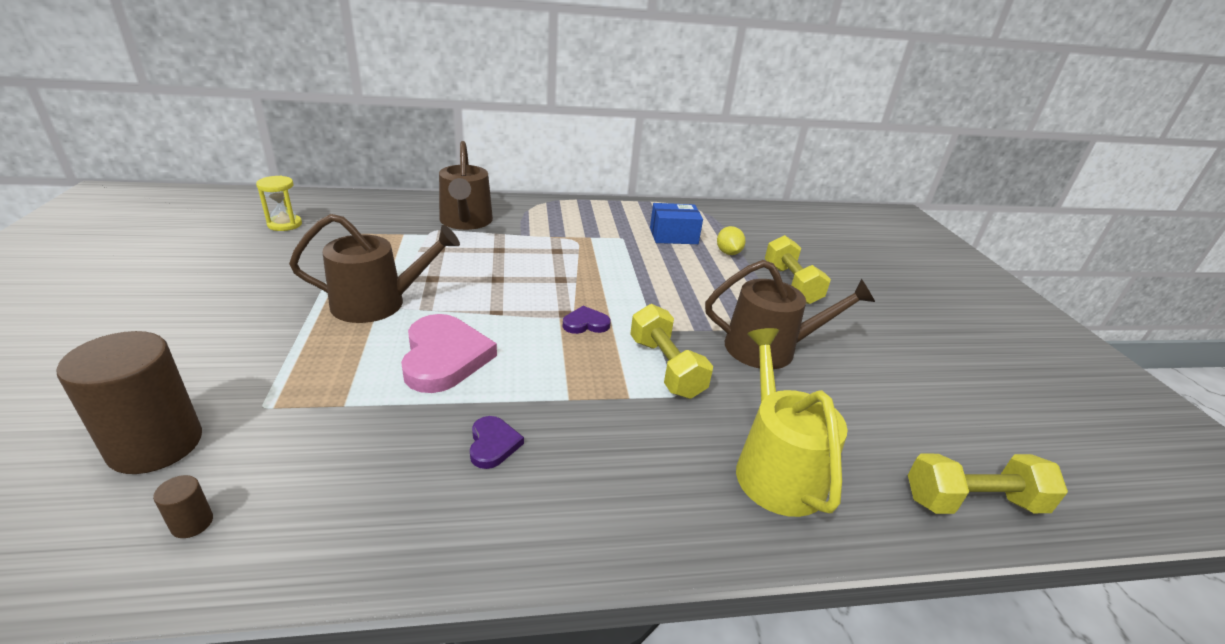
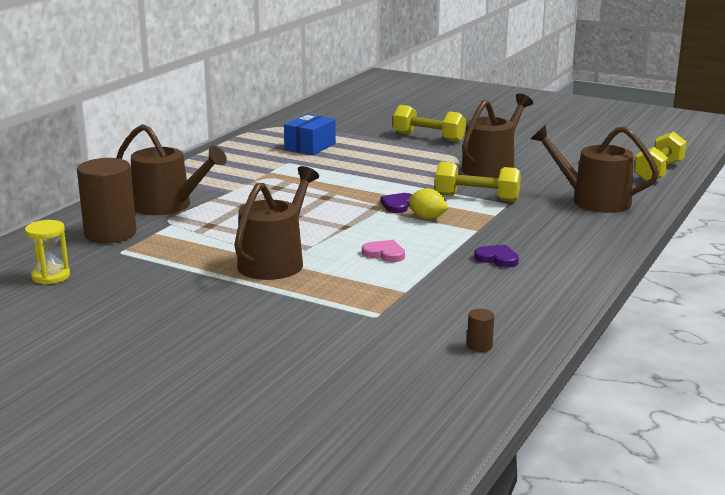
camera: 50 degrees left, 10 degrees down
(156, 445) = (382, 352): brown cylinder -> brown cylinder (110, 234)
(444, 357) = (384, 254): pink heart -> pink heart, size x0.50
(728, 253) = (362, 140): yellow lemon -> yellow lemon (427, 218)
(775, 468) = (593, 200): yellow watering can -> brown watering can

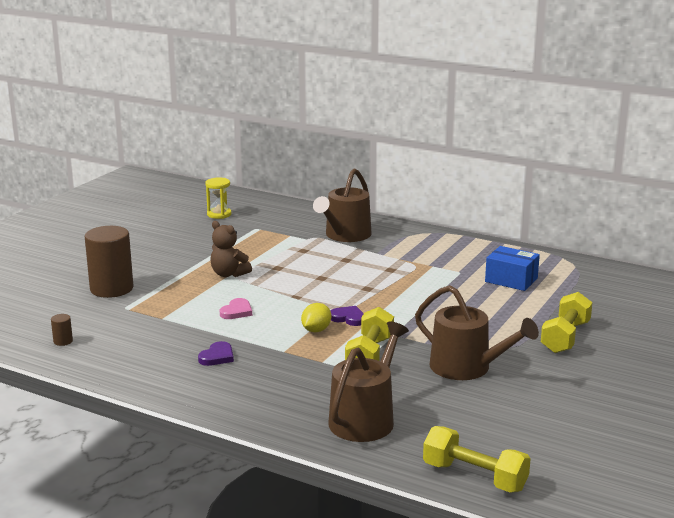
camera: 90 degrees right, 0 degrees up
(110, 234) = (289, 223): brown cylinder -> brown cylinder (111, 289)
(275, 262) = (229, 274): brown watering can -> brown teddy bear

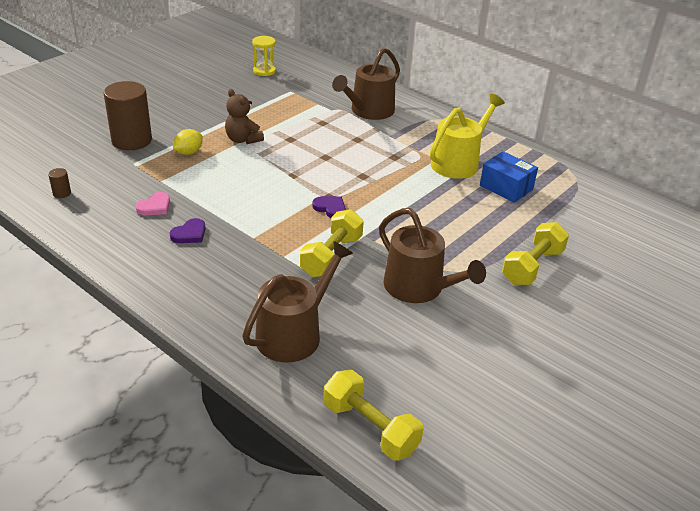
camera: 10 degrees right, 15 degrees up
(236, 311) = (231, 184): pink heart -> pink heart (155, 207)
(316, 330) = (294, 218): yellow lemon -> yellow lemon (189, 152)
(455, 266) = (458, 162): none -> yellow watering can

